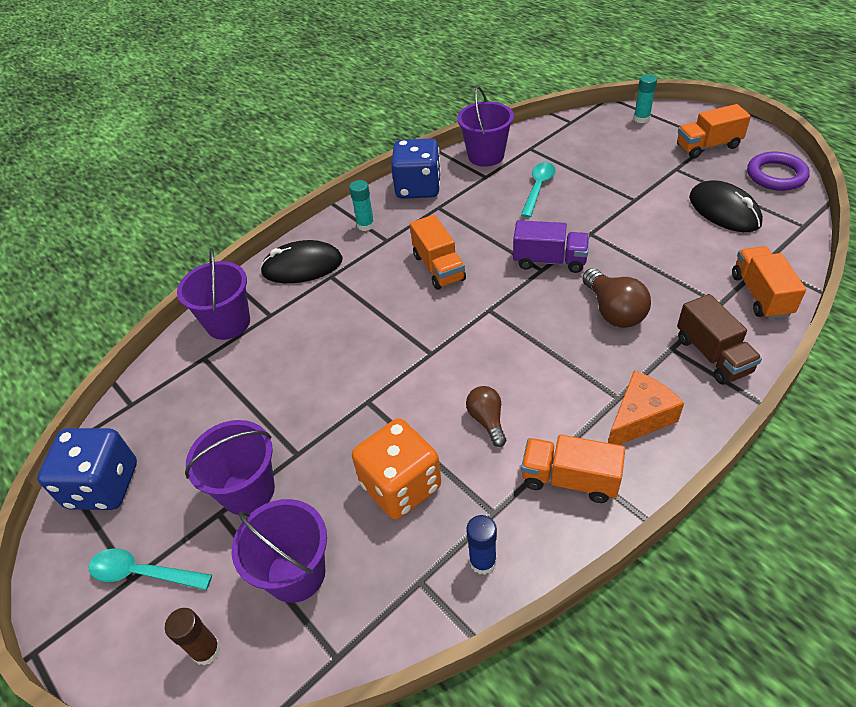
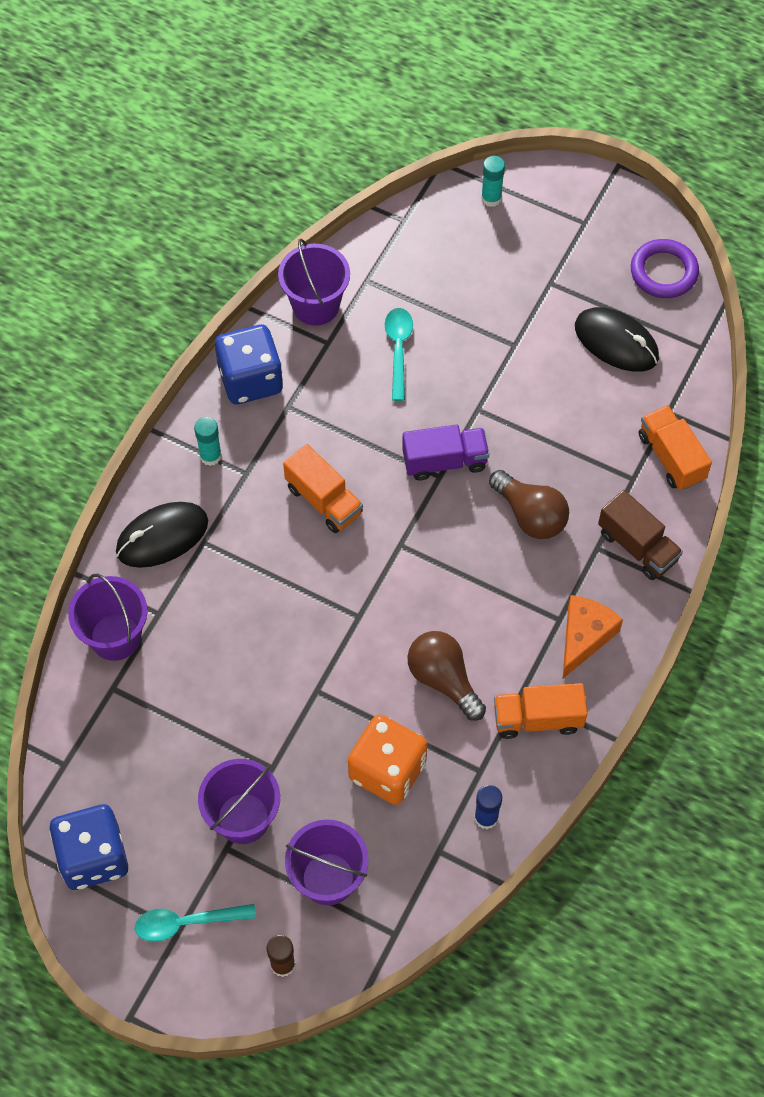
camera: 25 degrees left, 15 degrees up
(487, 420) = (443, 679): brown light bulb -> brown light bulb, size x1.57
(708, 146) = (580, 236): orange truck -> none

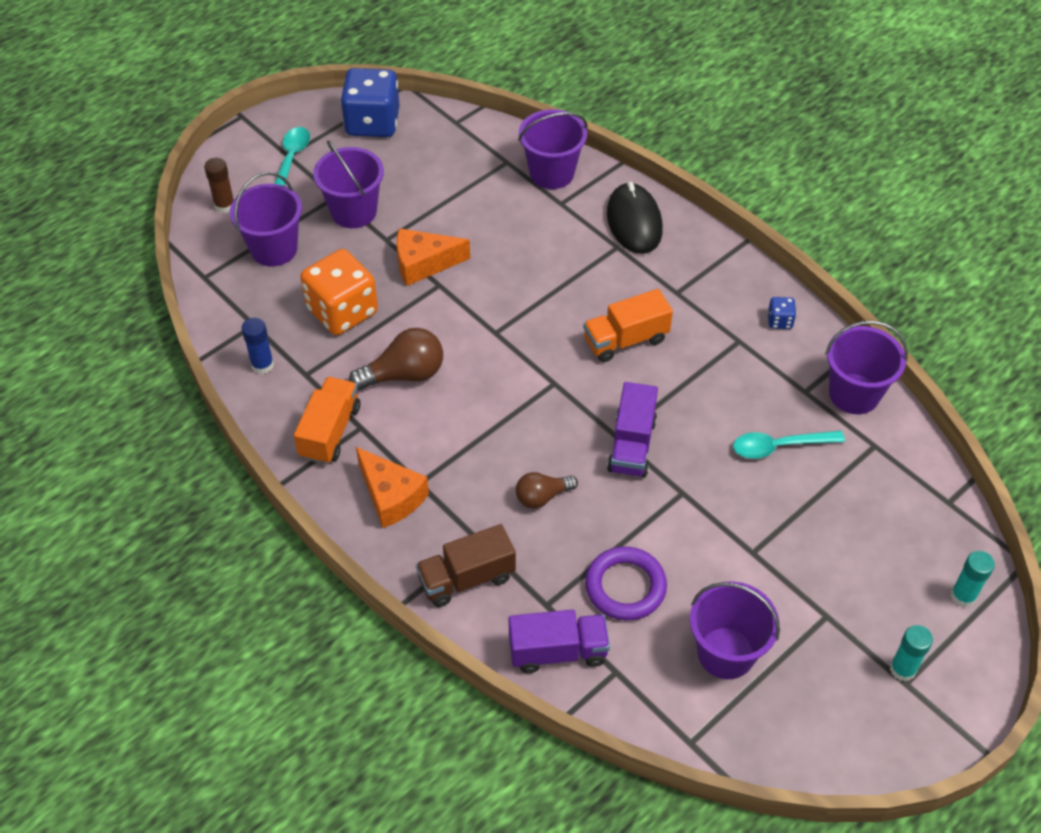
camera: 110 degrees right, 10 degrees down
(210, 456) = (705, 272): turquoise glue stick -> turquoise glue stick (902, 669)
(250, 379) = (779, 321): blue dice -> blue dice, size x0.43
(293, 716) = (424, 264): none -> orange cheese
(398, 349) = (779, 447): turquoise spoon -> turquoise spoon turned 150 degrees clockwise
(530, 515) = (542, 497): brown light bulb -> brown light bulb, size x0.64
(616, 342) = (726, 653): black mouse -> purple bucket
(663, 272) = (810, 742): purple ring -> purple ring (625, 586)
(671, 457) = (558, 651): orange truck -> purple truck

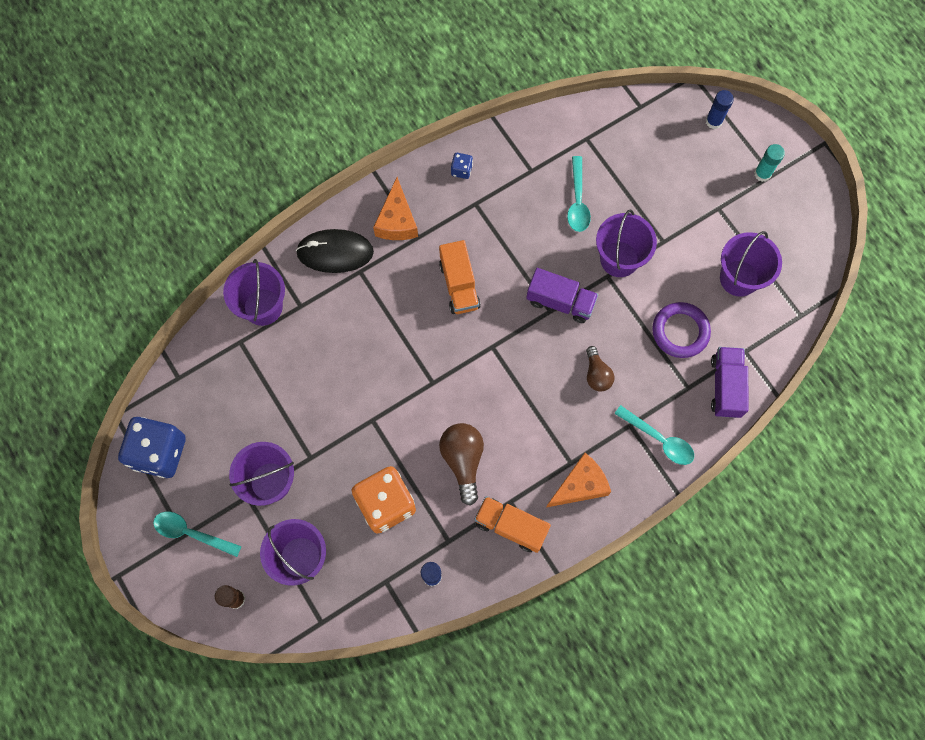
camera: 80 degrees left, 20 degrees up
(424, 264) = (346, 429): orange cheese -> orange cheese (397, 221)
(466, 578) = (659, 439): brown truck -> turquoise spoon
(854, 394) = (539, 138): purple bucket -> purple bucket (619, 259)
(963, 596) = (713, 121): turquoise glue stick -> blue glue stick

